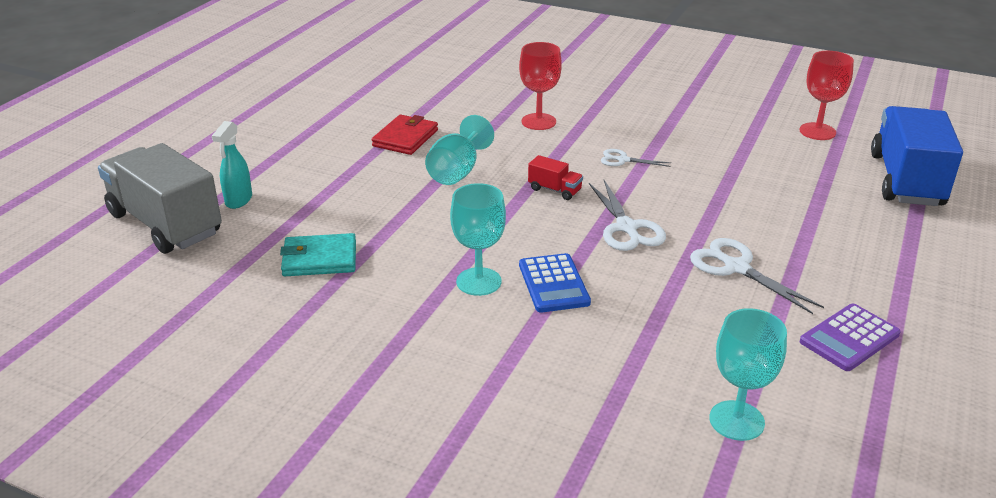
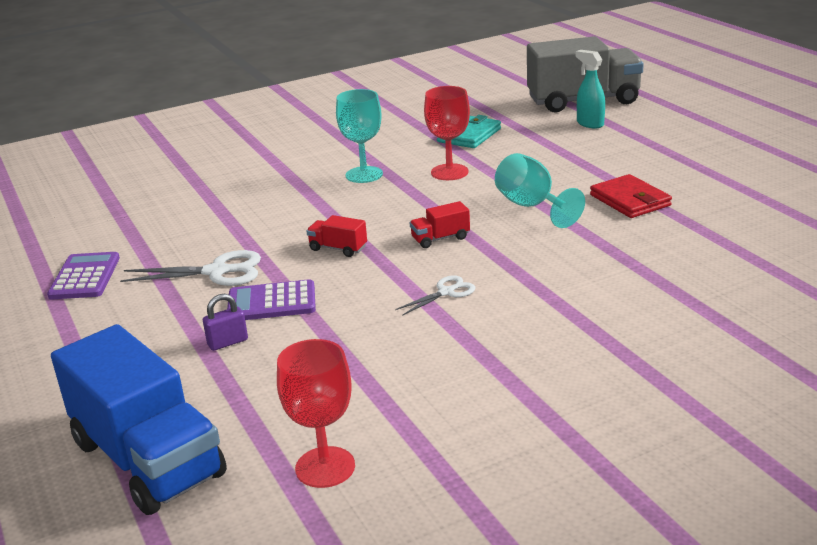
camera: 130 degrees right, 5 degrees down
(538, 122) = (590, 276): red goblet -> red goblet (449, 172)
(553, 284) = (320, 197): blue calculator -> none
(626, 228) = (338, 248): white scissors -> red truck
(731, 219) = (272, 302): none -> purple calculator
(736, 420) = (118, 207): turquoise goblet -> none
(793, 211) = (228, 342): none -> purple padlock

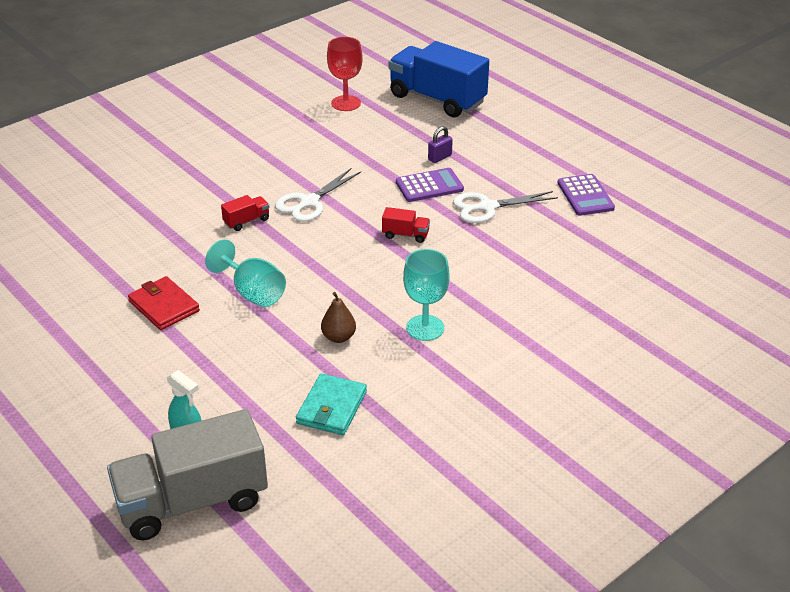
camera: 165 degrees right, 10 degrees up
(440, 238) = (326, 250): red truck -> red truck (246, 221)
(446, 292) = (309, 202): white scissors -> white scissors, size x1.69
(449, 172) = (338, 337): red goblet -> brown pear

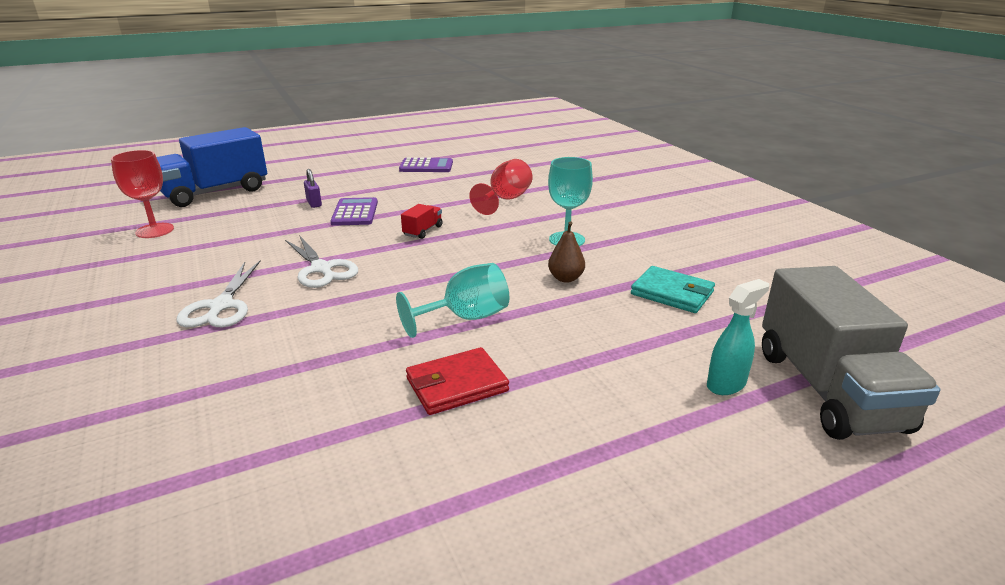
camera: 75 degrees left, 10 degrees down
(246, 221) = (320, 309): red truck -> none
(487, 207) = (410, 196): white scissors -> white scissors (221, 306)
(513, 271) = (505, 200): none -> red goblet

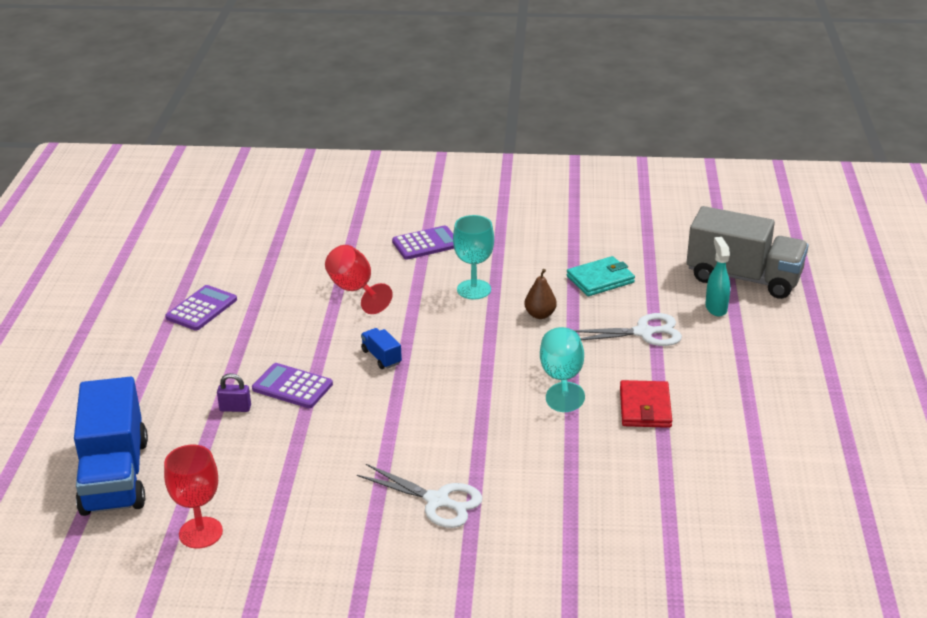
camera: 60 degrees left, 5 degrees up
(321, 269) = (411, 433): white scissors -> white scissors (644, 333)
(423, 231) = (381, 357): red truck -> blue truck
(608, 206) = (426, 244): none -> purple calculator

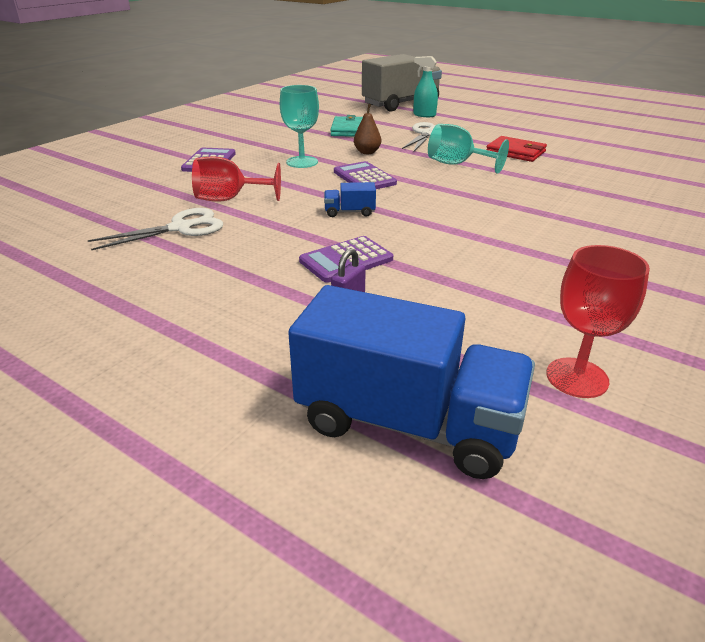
camera: 60 degrees left, 0 degrees up
(201, 309) = (128, 276): purple calculator -> purple calculator (364, 178)
(437, 501) = (587, 238): white scissors -> white scissors (181, 228)

